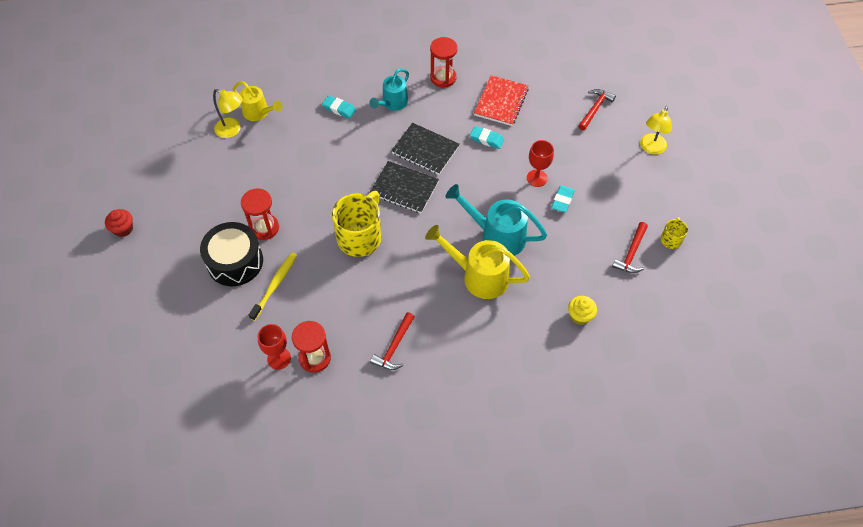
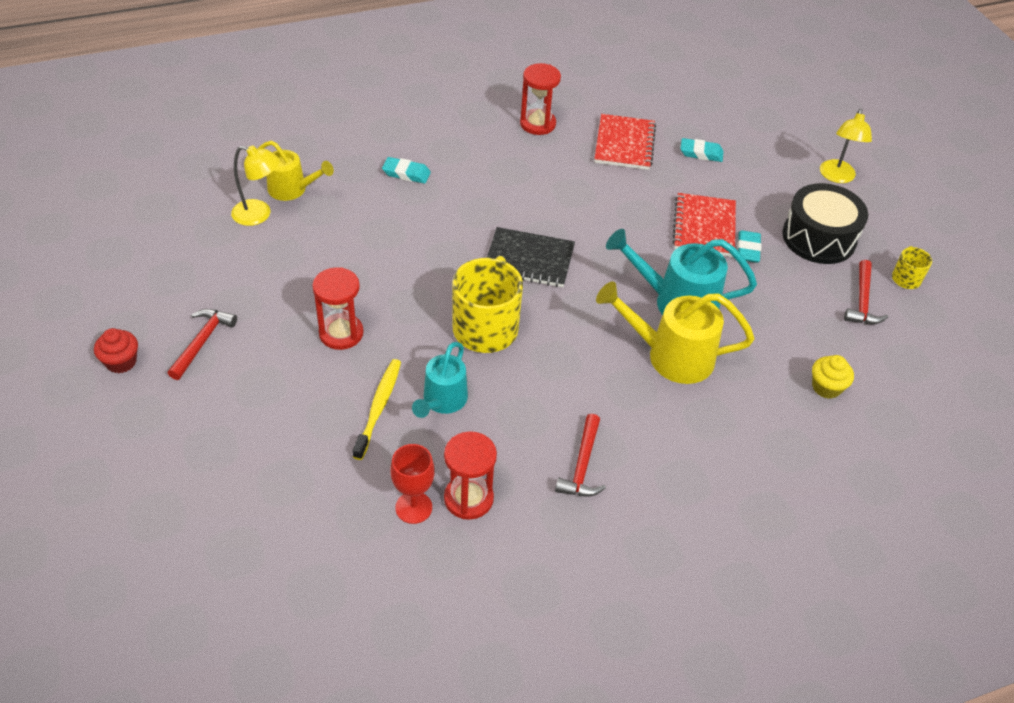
camera: 15 degrees left, 10 degrees down
(235, 262) = (308, 384): black drum -> black drum (819, 238)
(392, 103) = (478, 160): turquoise watering can -> turquoise watering can (442, 401)
(425, 150) = (542, 210): black notebook -> none
(486, 139) = (621, 189): turquoise eraser -> turquoise eraser (701, 153)
(537, 178) = (704, 227): red goblet -> red notebook
(595, 109) = (748, 140): red hammer -> red hammer (202, 342)

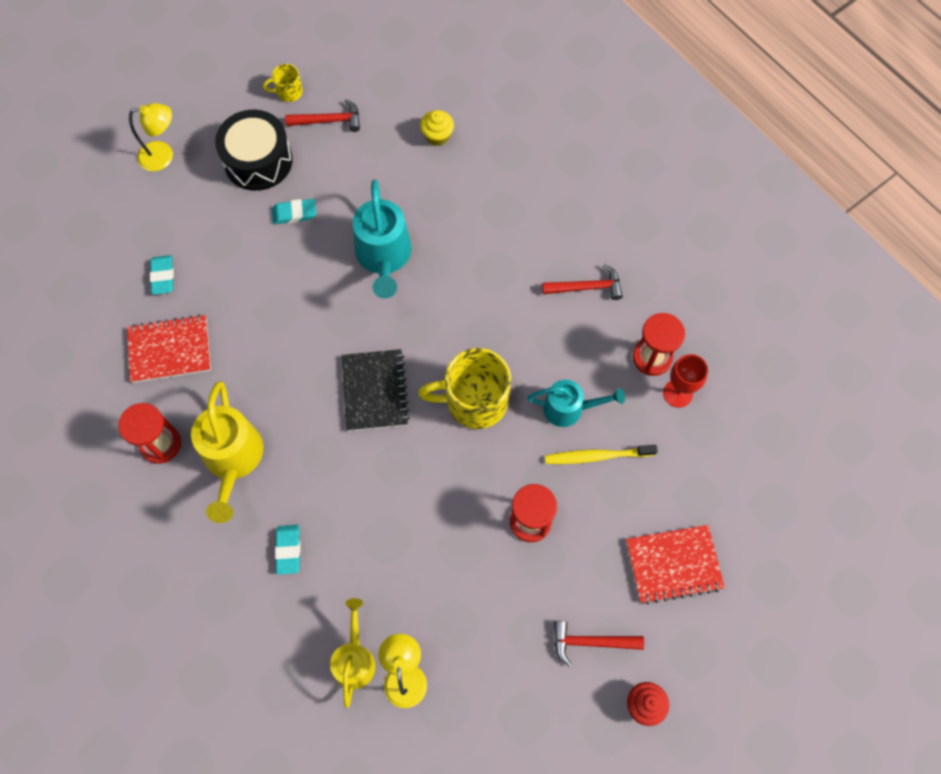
camera: 105 degrees left, 20 degrees up
(670, 356) = (448, 250): yellow watering can -> yellow watering can (233, 460)
(704, 227) = (275, 254): red notebook -> red notebook (673, 564)

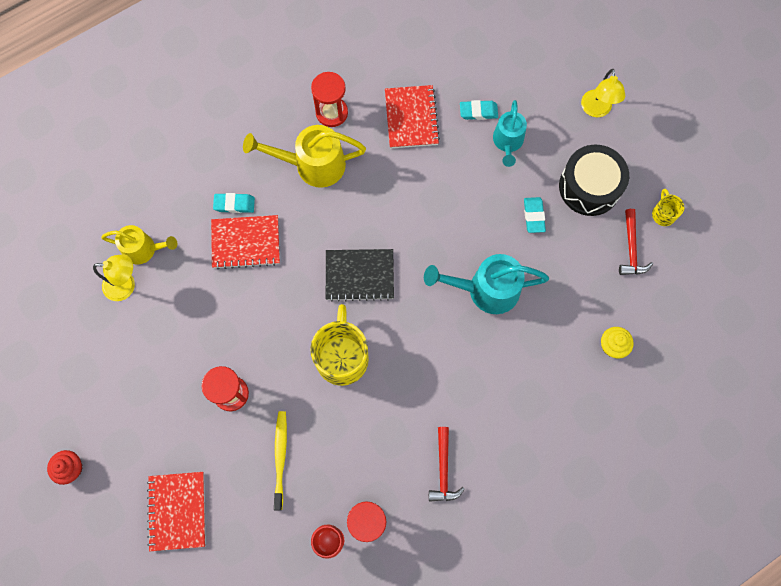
camera: 95 degrees right, 5 degrees up
(339, 529) = (246, 242): none -> red notebook
(570, 409) = (326, 439): turquoise watering can -> turquoise watering can (507, 142)
(591, 642) = (126, 432): red hammer -> none

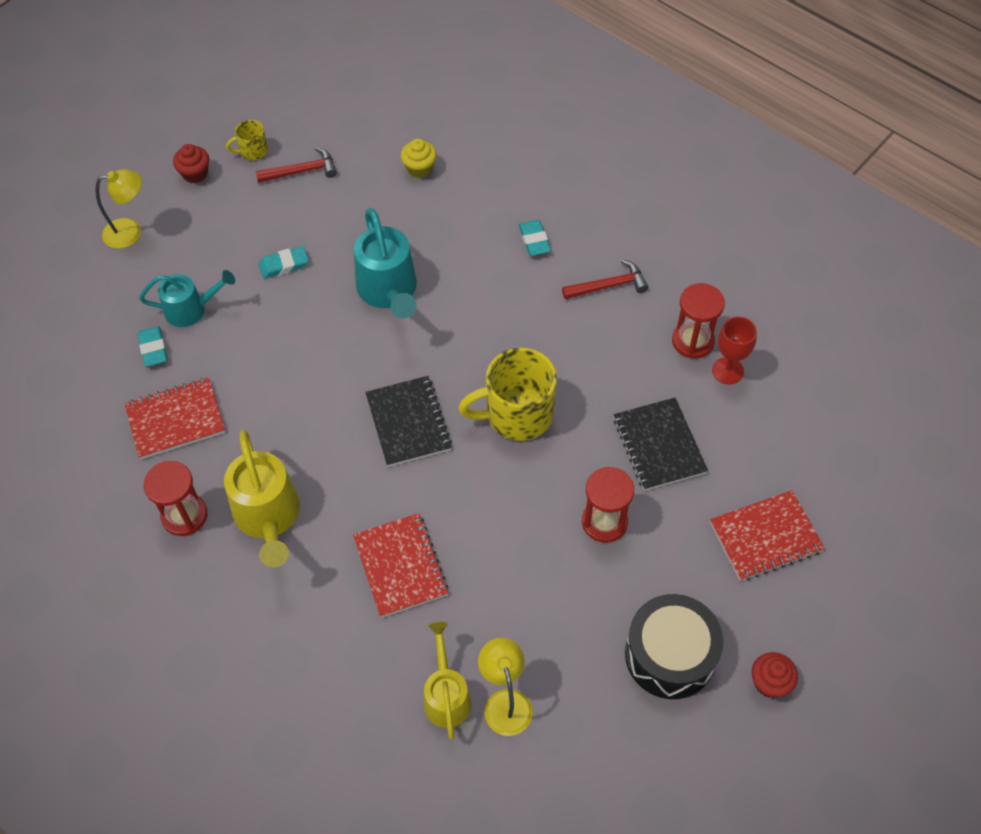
camera: 105 degrees left, 15 degrees down
(234, 204) = (349, 598): turquoise eraser -> turquoise eraser (534, 240)
(280, 457) = (659, 445): yellow toothbrush -> black notebook
(589, 187) = (234, 220): black drum -> black drum (670, 655)
(647, 165) = (195, 173): none -> red cupcake

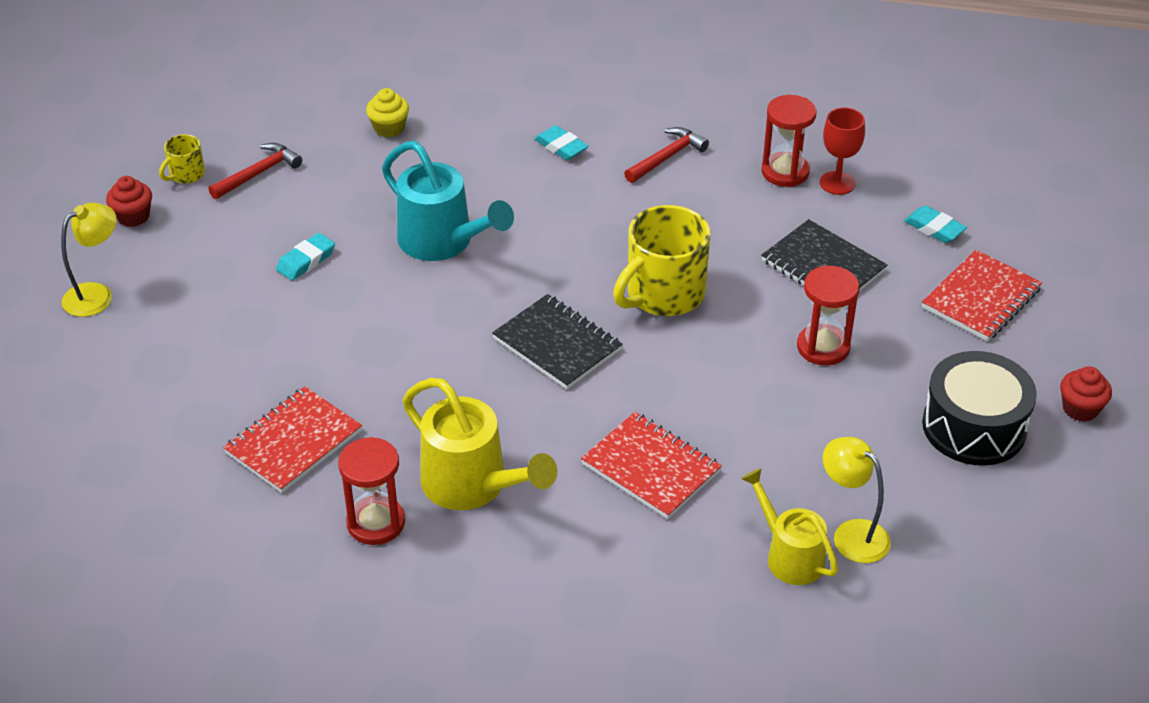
camera: 30 degrees left, 15 degrees down
(153, 349) = (213, 389): turquoise eraser -> turquoise eraser (934, 228)
(192, 310) = (230, 338): turquoise watering can -> none

